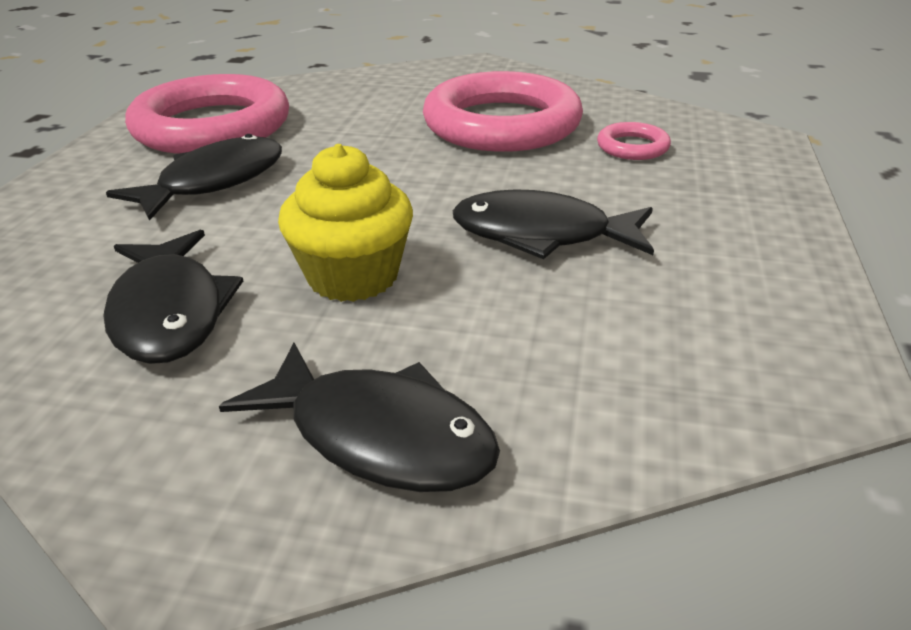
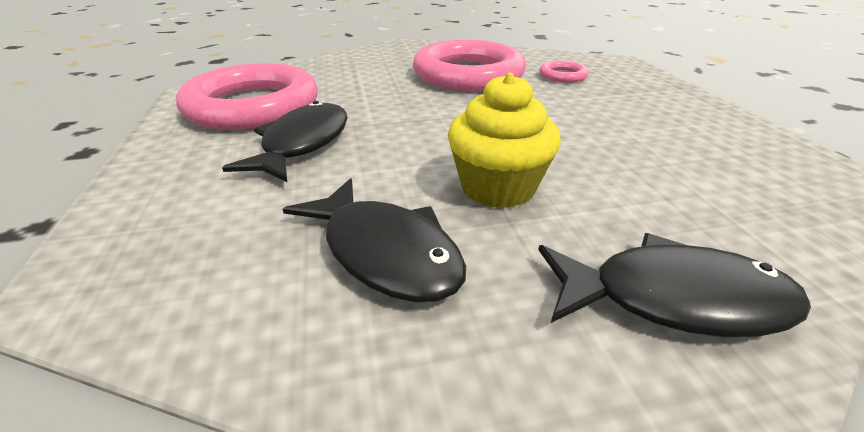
camera: 25 degrees left, 0 degrees up
(542, 235) = (582, 133): black fish -> none

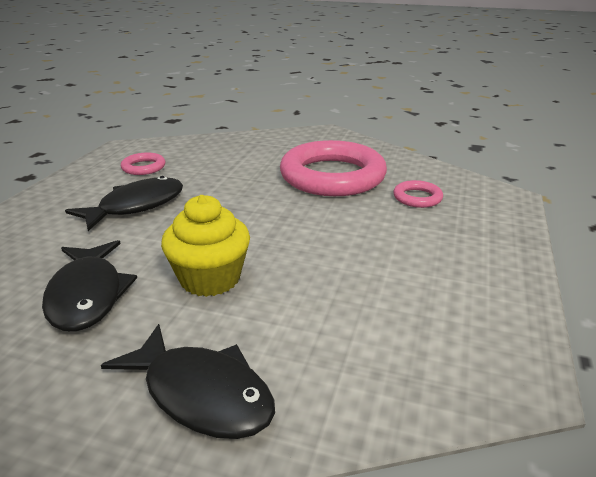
camera: 30 degrees right, 5 degrees down
(253, 106) = (143, 167): pink ring -> pink ring, size x0.43

